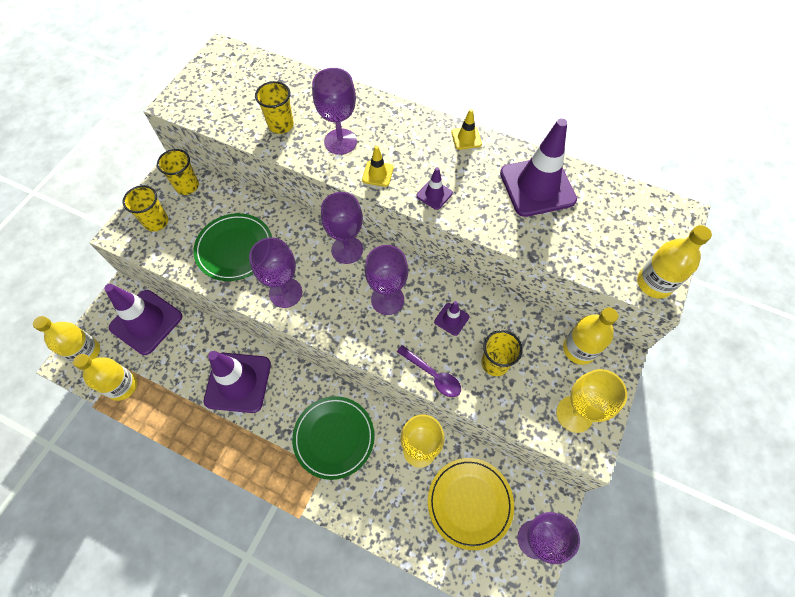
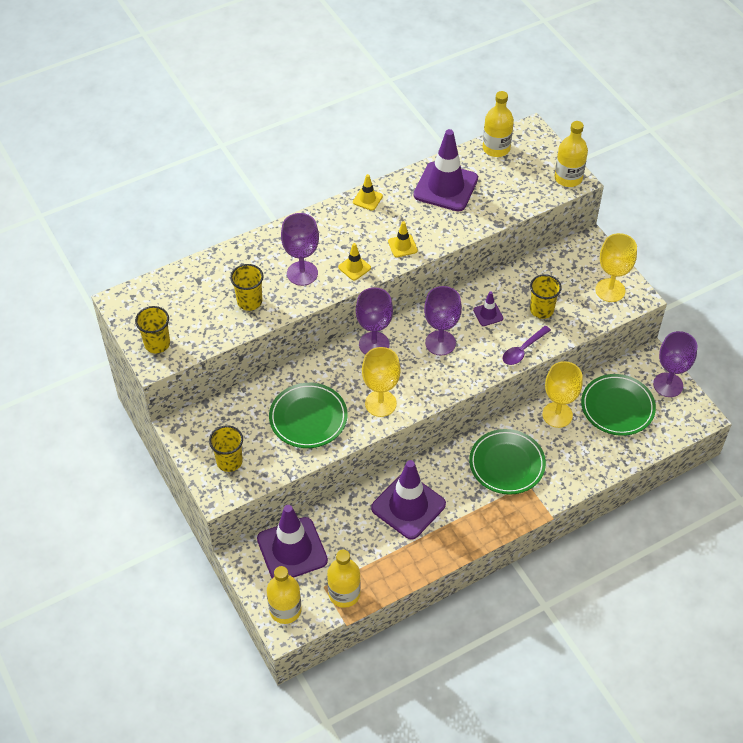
camera: 55 degrees left, 10 degrees down
(187, 186) = (208, 422): yellow cup -> yellow cup (157, 344)
(285, 293) = (380, 403): purple goblet -> yellow goblet
(433, 375) = (523, 350): purple spoon -> purple spoon turned 150 degrees clockwise
(434, 194) = (402, 246): purple traffic cone -> yellow traffic cone
(470, 503) = (617, 407): yellow plate -> green plate
(579, 349) = (568, 258): yellow bottle -> yellow bottle (496, 148)

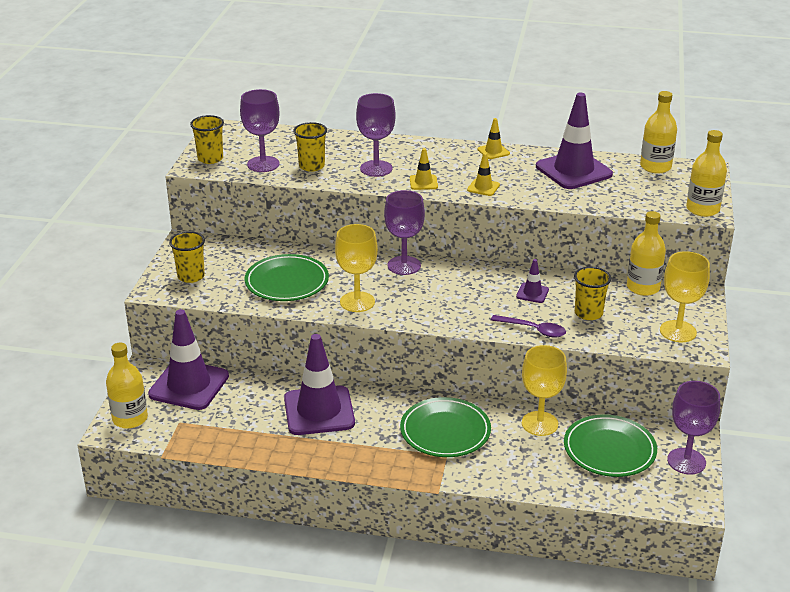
camera: 40 degrees right, 20 degrees down
(344, 594) = (188, 436): yellow bottle -> yellow bottle (643, 287)
(440, 343) = (463, 291): purple goblet -> purple goblet (263, 164)
(523, 350) = (533, 330): purple spoon -> purple spoon turned 150 degrees counterclockwise

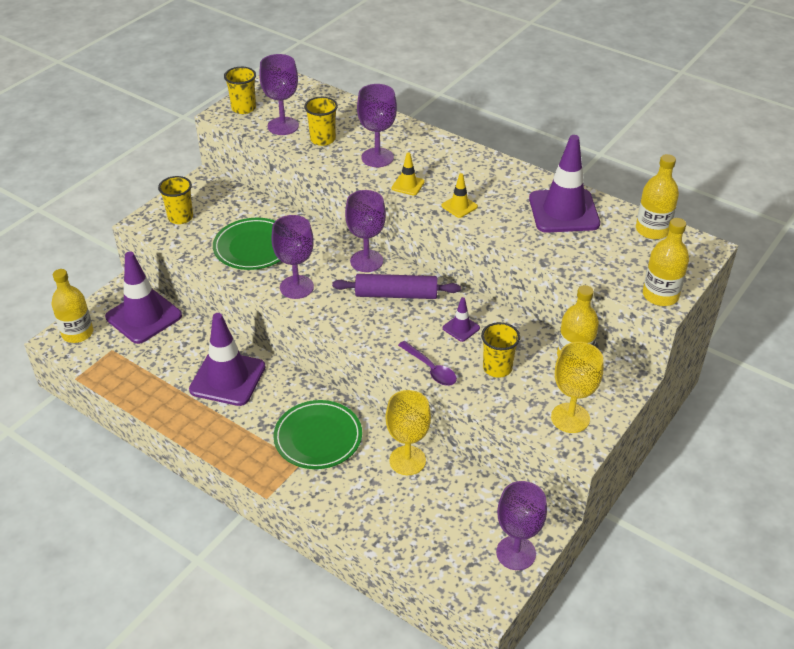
camera: 25 degrees right, 10 degrees up
(357, 302) = (296, 287): yellow goblet -> purple goblet
(454, 284) = (396, 294): none -> purple rolling pin
(493, 151) = (502, 167): yellow traffic cone -> none
(609, 449) = (451, 512): green plate -> none

